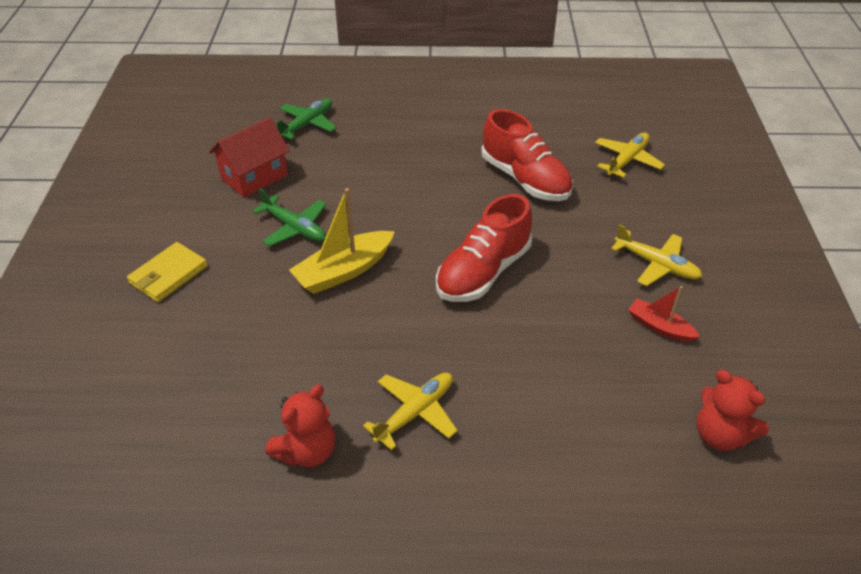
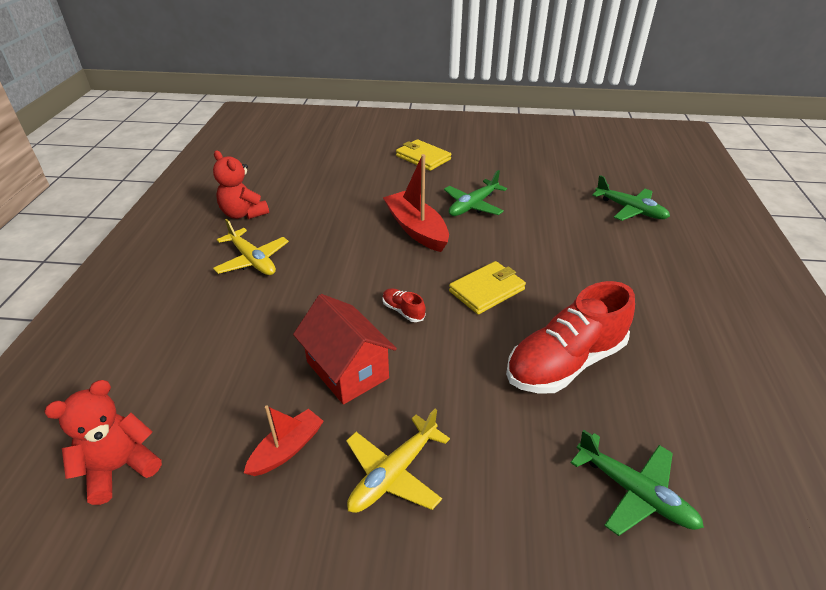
camera: 95 degrees right, 5 degrees down
(254, 177) = (541, 185): red house -> red house (347, 370)
(344, 271) = (416, 229): yellow boat -> red boat
(444, 218) = (487, 290): none -> yellow wallet
(483, 272) = (403, 311): red shoe -> red shoe, size x0.40
(627, 160) = (634, 492): yellow plane -> green plane

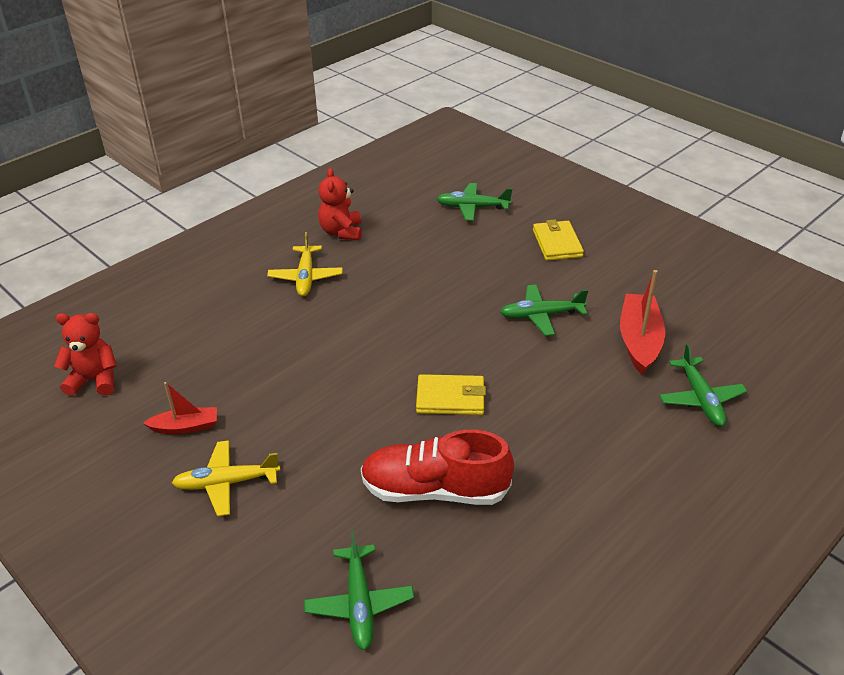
camera: 40 degrees right, 0 degrees up
(333, 157) = (473, 207): none -> green plane
(347, 370) = (276, 398): red house -> none
(403, 311) = (364, 377): red shoe -> none
(416, 229) = (460, 313): red boat -> red boat (639, 341)

